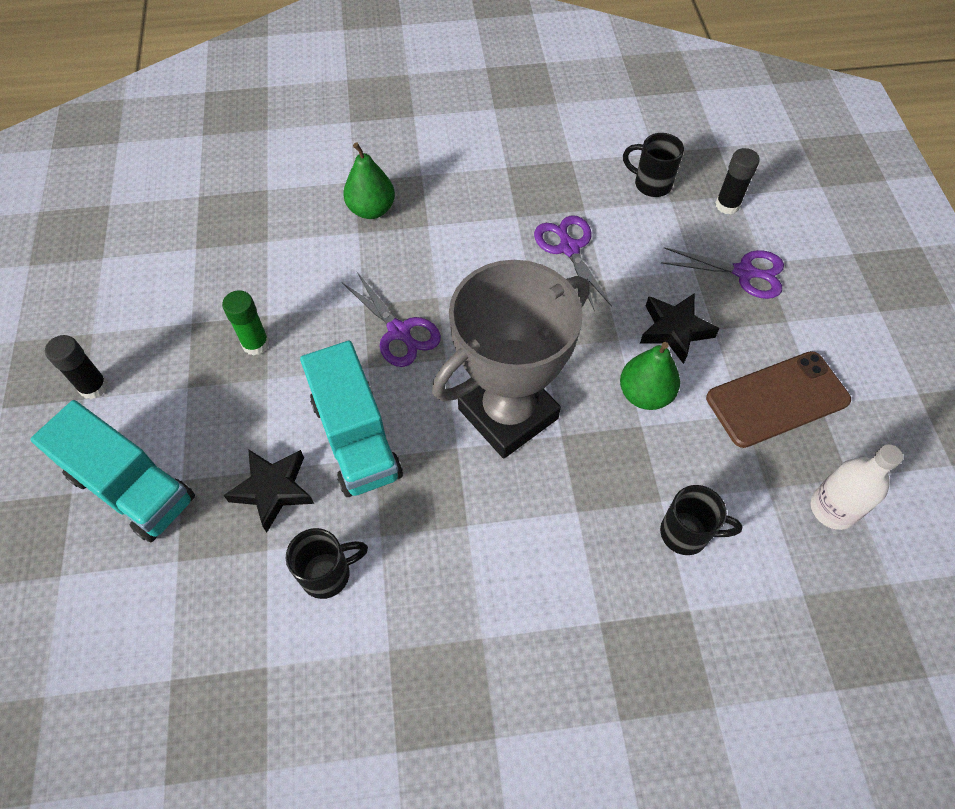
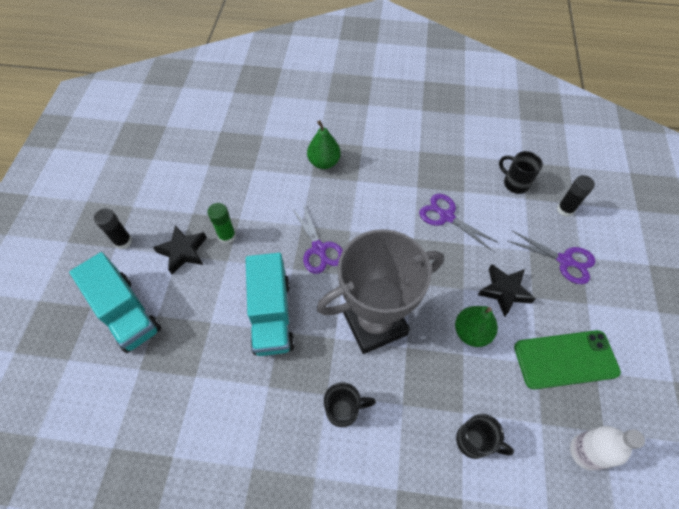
camera: 15 degrees right, 0 degrees up
(273, 490) = (210, 337): black star -> black star (183, 252)
(328, 574) = (228, 404): black mug -> black mug (343, 410)
(569, 248) = (446, 216): purple scissors -> purple scissors turned 45 degrees counterclockwise
(777, 399) = (565, 359): brown phone -> green phone

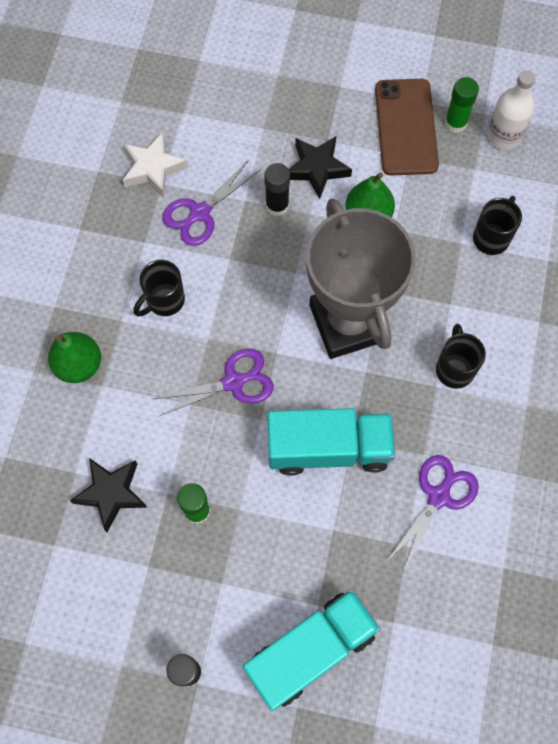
camera: 85 degrees left, 10 degrees up
(183, 252) = (217, 575): black star -> black star (111, 493)
(475, 185) = (153, 168): none -> white star
(515, 183) = (157, 119): black mug -> black mug (164, 301)
(564, 261) = (281, 94): purple scissors -> purple scissors (438, 497)
(565, 209) = (207, 72): black glue stick -> black glue stick (277, 205)
(565, 359) = (406, 127): green phone -> brown phone
(584, 404) = (455, 123): none -> green glue stick

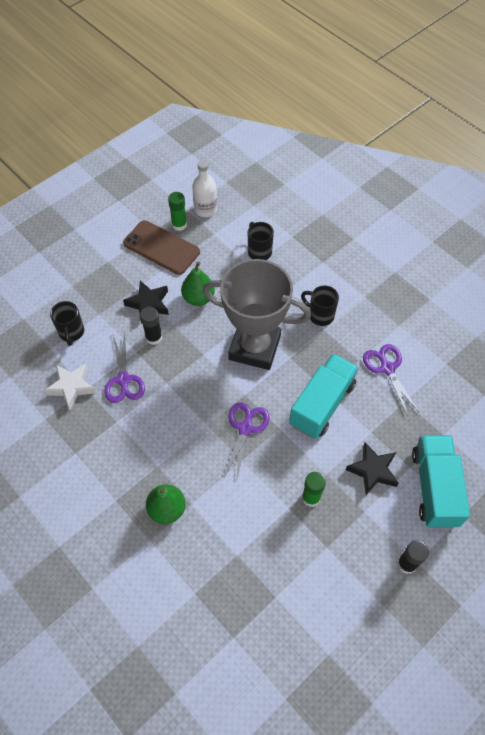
camera: 55 degrees left, 10 degrees down
(111, 493) = (266, 541): black star -> black star (373, 470)
(164, 301) = (164, 434): black mug -> black mug (71, 332)

